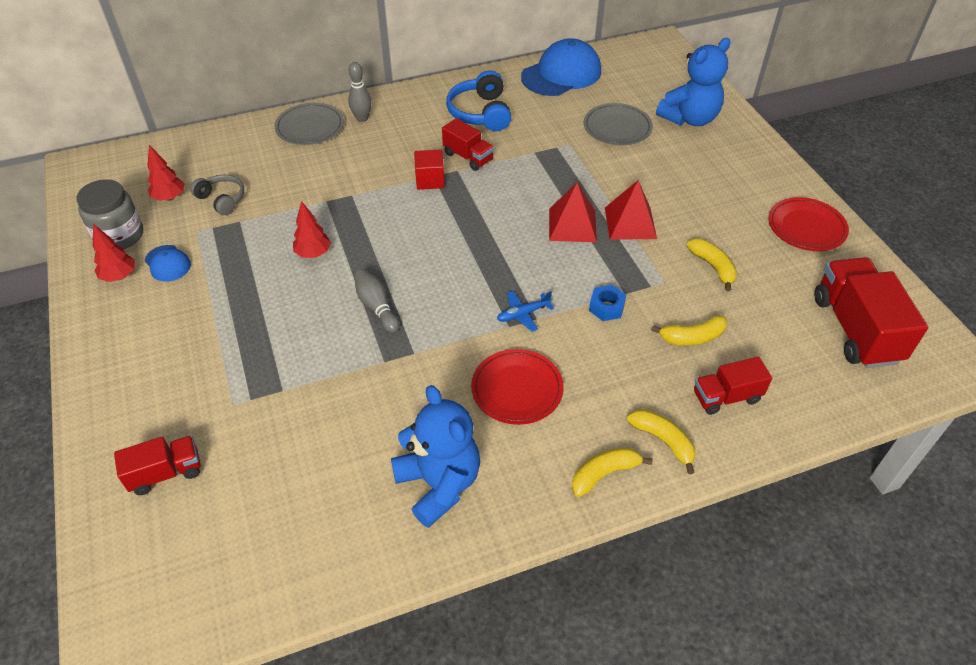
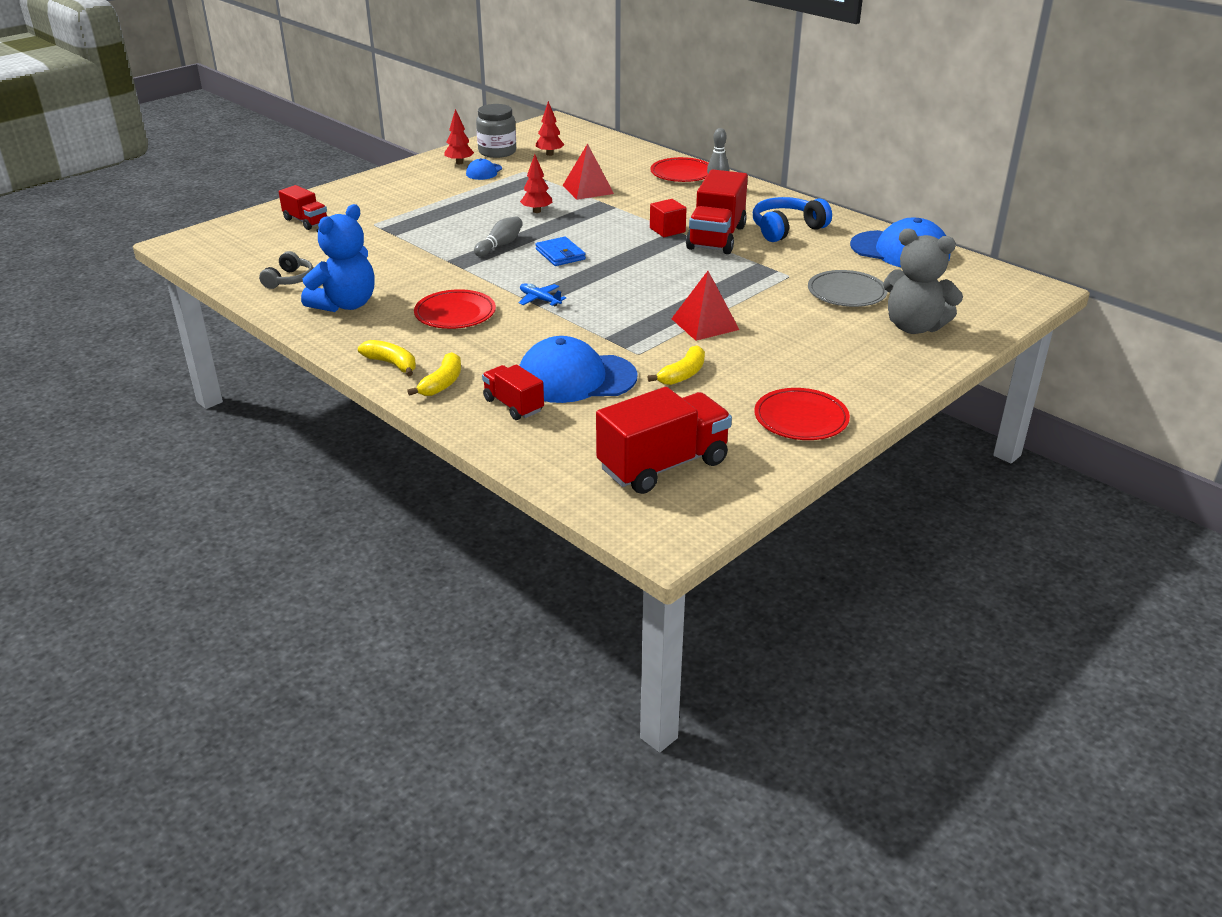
camera: 65 degrees right, 15 degrees down
(222, 199) = (564, 169): grey headphones -> grey headphones (289, 280)
(310, 127) = (682, 173): grey plate -> red plate
(431, 268) = (560, 254): none -> blue wallet
(468, 157) = (716, 237): red truck -> red truck, size x1.77
(572, 225) = (673, 298): red pyramid -> red pyramid (588, 189)
(606, 307) = (579, 333): blue nut -> none
(689, 119) = (914, 327): blue teddy bear -> grey teddy bear
(692, 337) = (576, 378): yellow banana -> blue cap

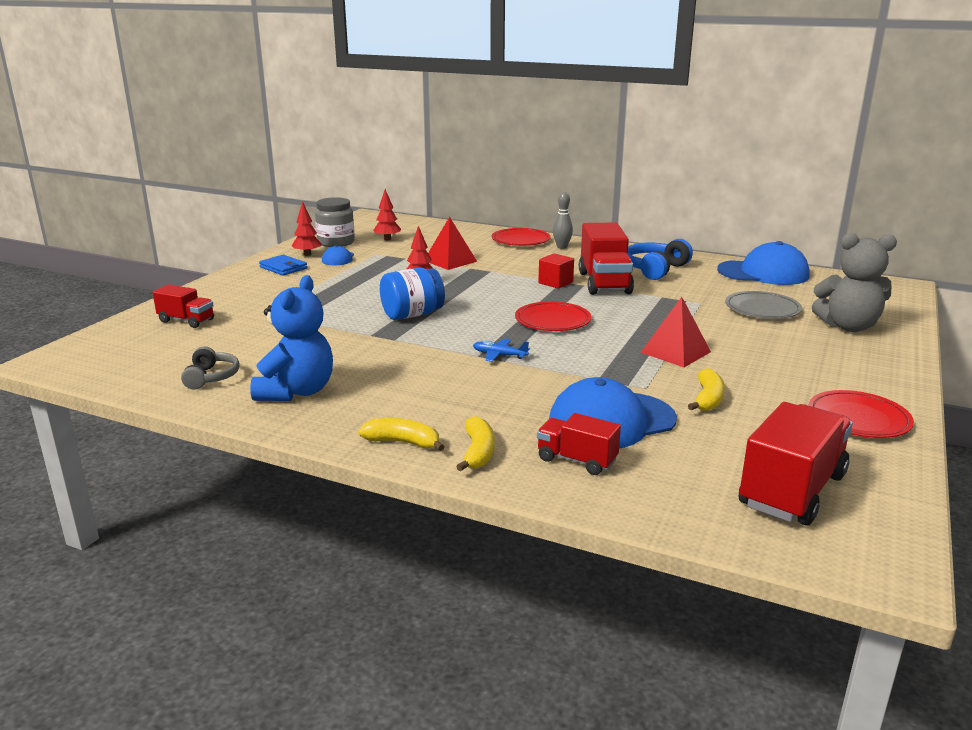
camera: 20 degrees left, 10 degrees down
(455, 313) = (426, 381): red plate -> red plate (552, 320)
(500, 245) = (412, 315): grey bowling pin -> blue jar
(560, 254) = (479, 314): blue wallet -> blue wallet (283, 268)

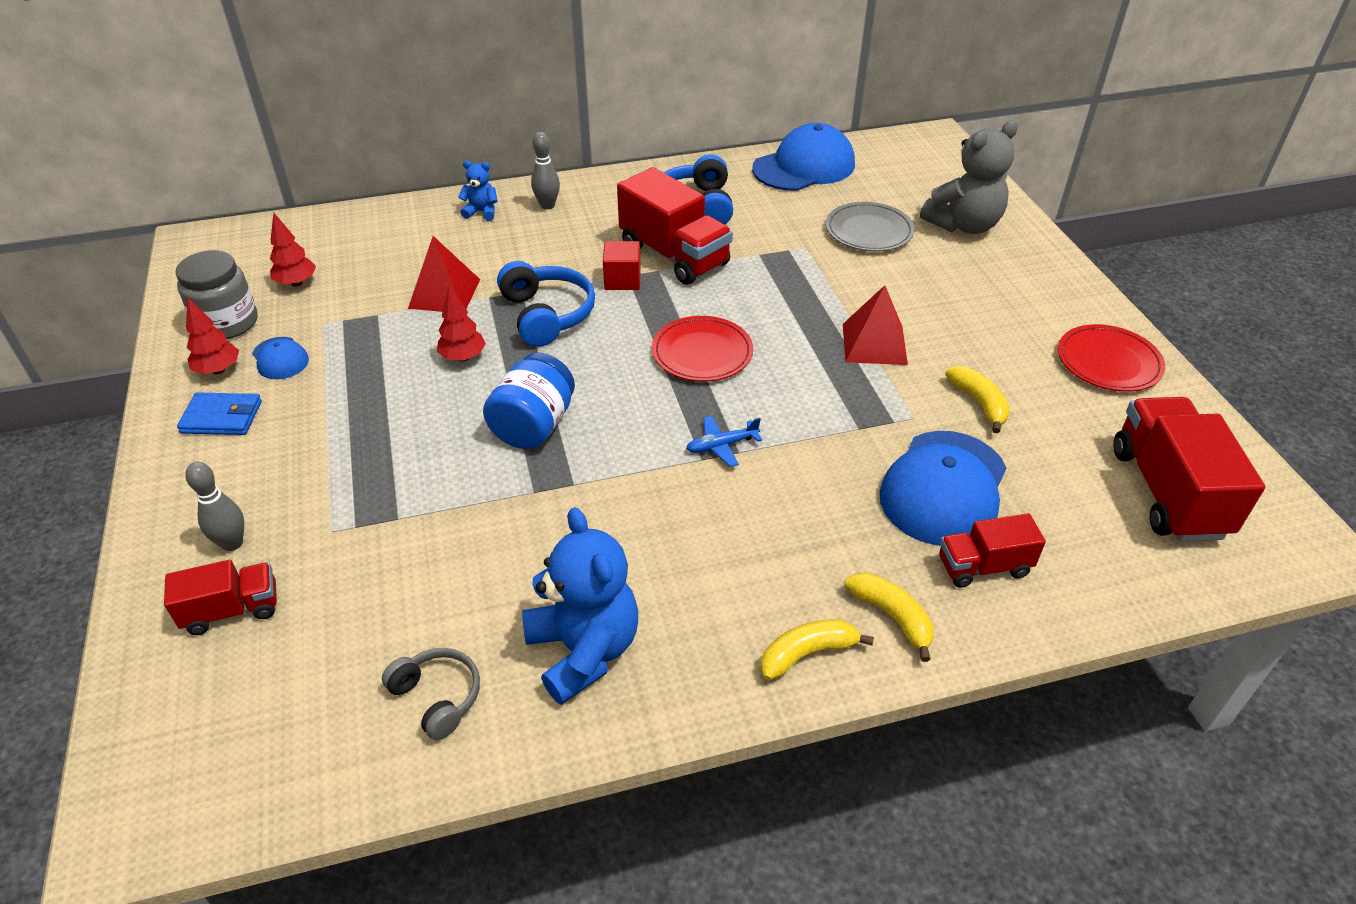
camera: 40 degrees left, 20 degrees up
(221, 303) = (232, 543): none -> grey bowling pin
(489, 282) = (547, 315): none -> blue headphones
(520, 240) = (481, 212): red plate -> blue teddy bear

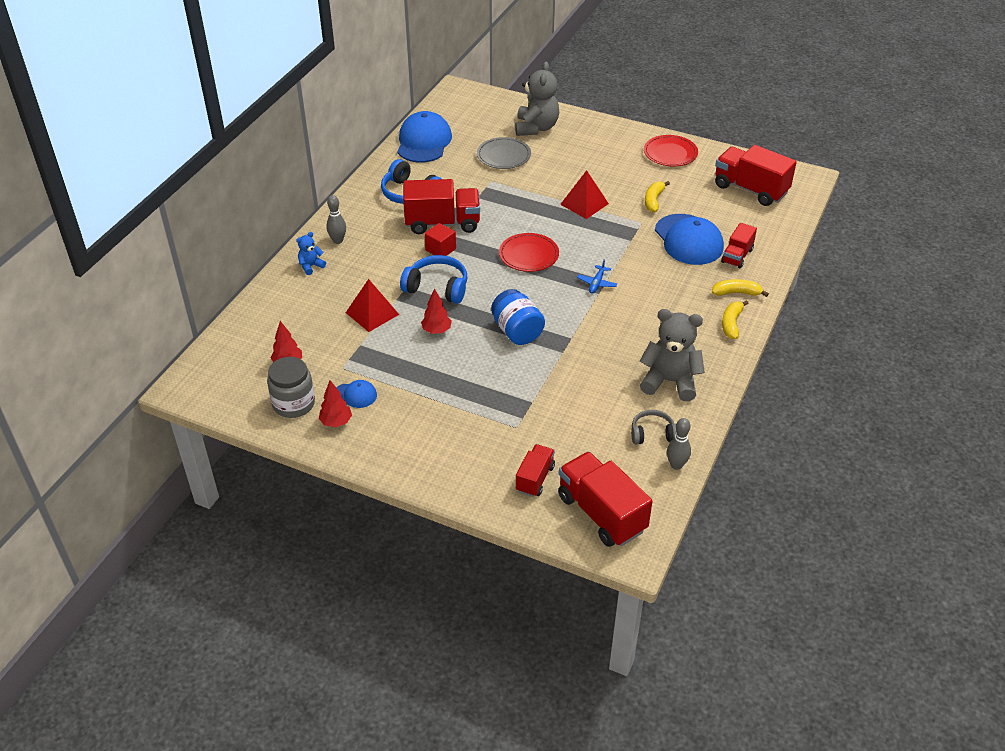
camera: 50 degrees left, 0 degrees up
(200, 734) = (601, 513): none -> red truck
(222, 417) = (381, 435): blue wallet -> none
(232, 543) = (488, 463): grey bowling pin -> grey bowling pin (676, 465)
(584, 650) = (670, 381): blue teddy bear -> grey teddy bear
(979, 403) = (653, 200): yellow banana -> yellow banana turned 90 degrees counterclockwise

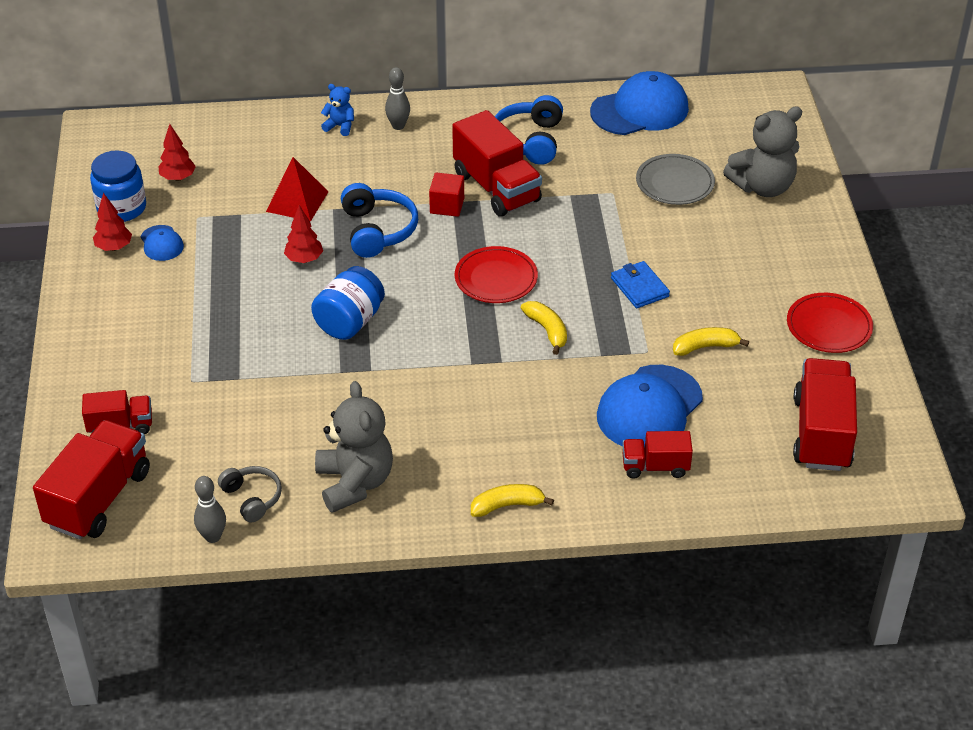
camera: 60 degrees right, 0 degrees up
(293, 404) = (121, 208): grey jar -> blue jar
(584, 204) = (640, 287): red pyramid -> blue wallet
(597, 283) = (489, 355): blue plane -> none
(736, 293) = (575, 490): yellow banana -> yellow banana (547, 330)

